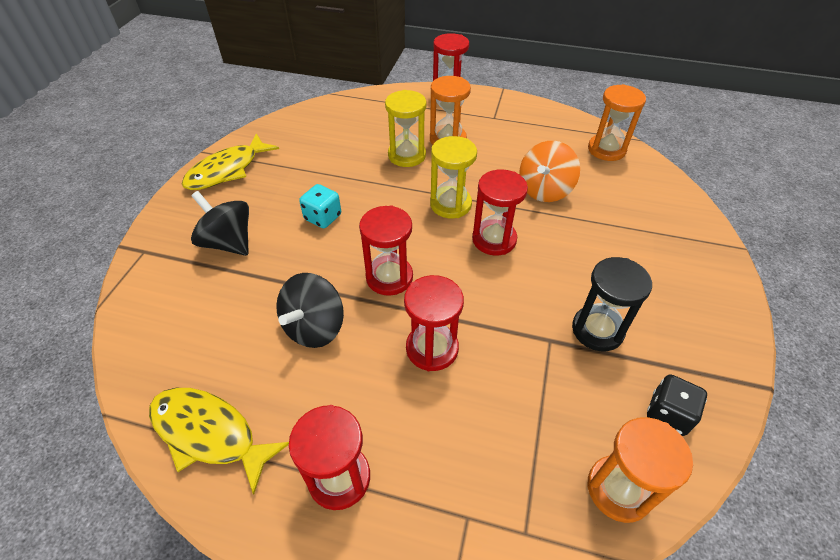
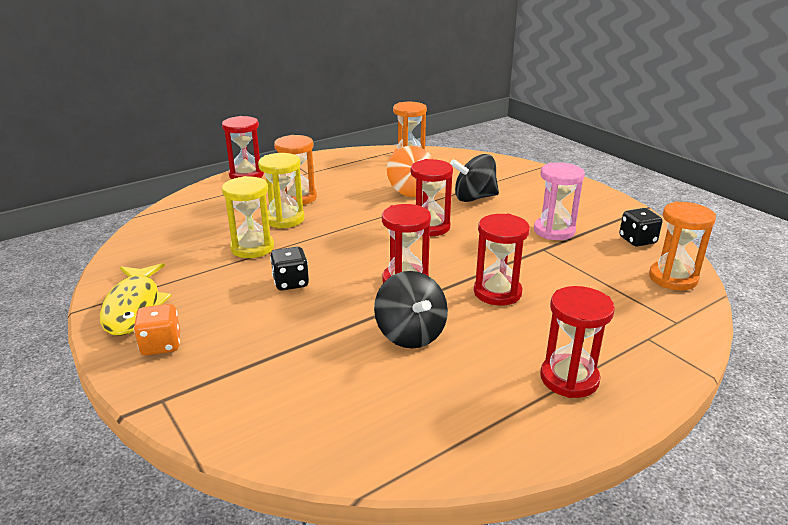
camera: 50 degrees left, 20 degrees down
(197, 211) = (161, 345): none -> orange dice
(209, 434) = (458, 432): yellow fish -> none
(229, 243) = (240, 342): black spinning top -> black spinning top (474, 198)
(323, 217) = (291, 282): turquoise dice -> black dice
(450, 204) = (369, 226): yellow hourglass -> yellow hourglass (252, 248)
(597, 330) = (554, 231): black hourglass -> pink hourglass

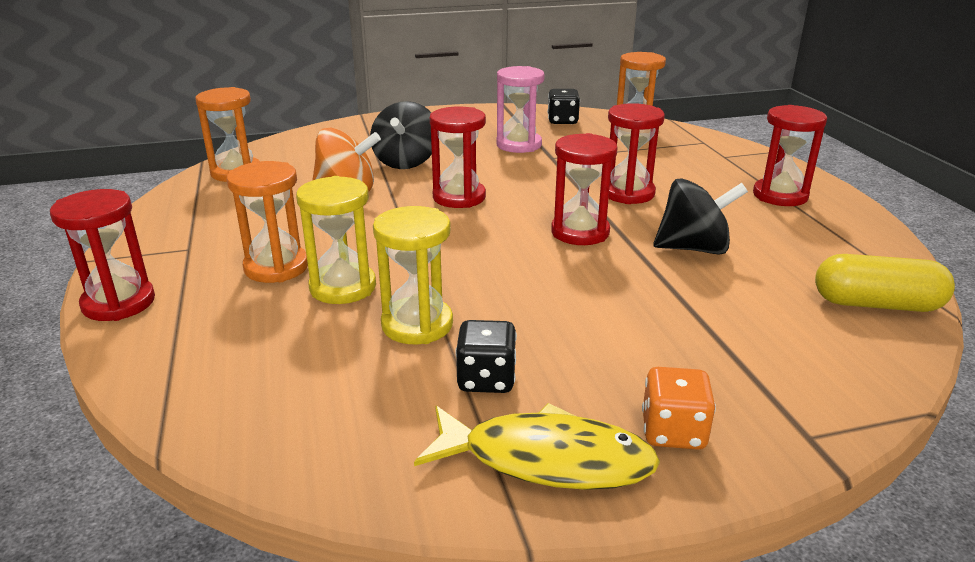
camera: 70 degrees left, 0 degrees up
(291, 282) = (544, 305): black dice -> black dice (486, 379)
(359, 440) = (876, 304): none -> yellow capsule

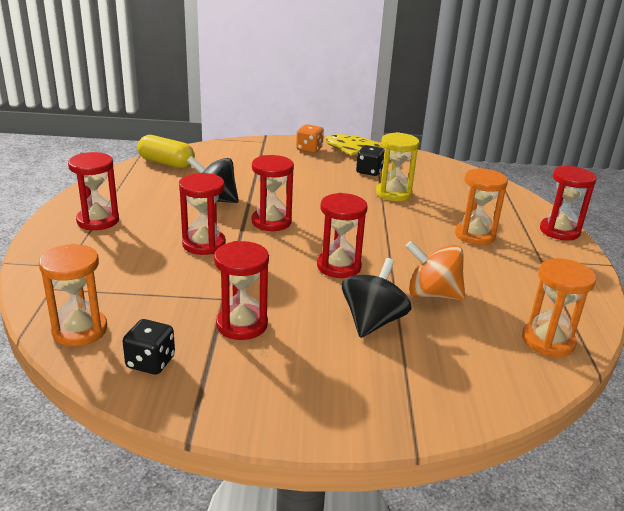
camera: 165 degrees left, 0 degrees up
(343, 287) = (432, 217): yellow hourglass -> none
(519, 145) = (242, 325): pink hourglass -> red hourglass

